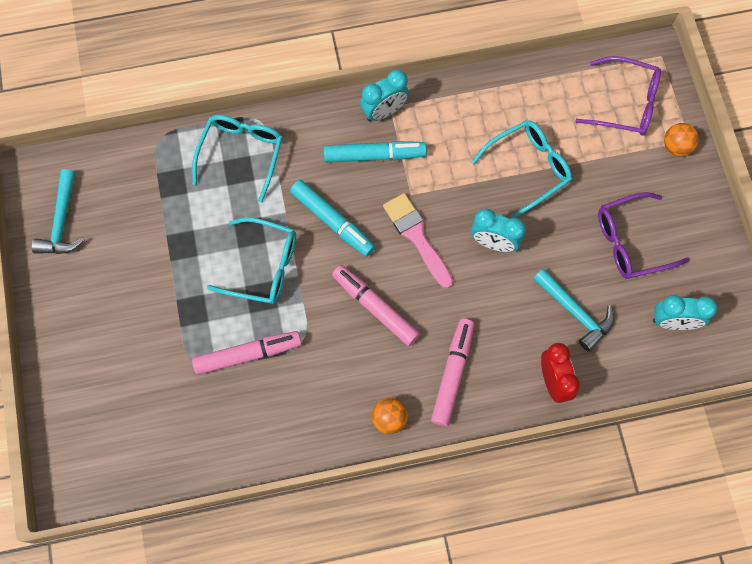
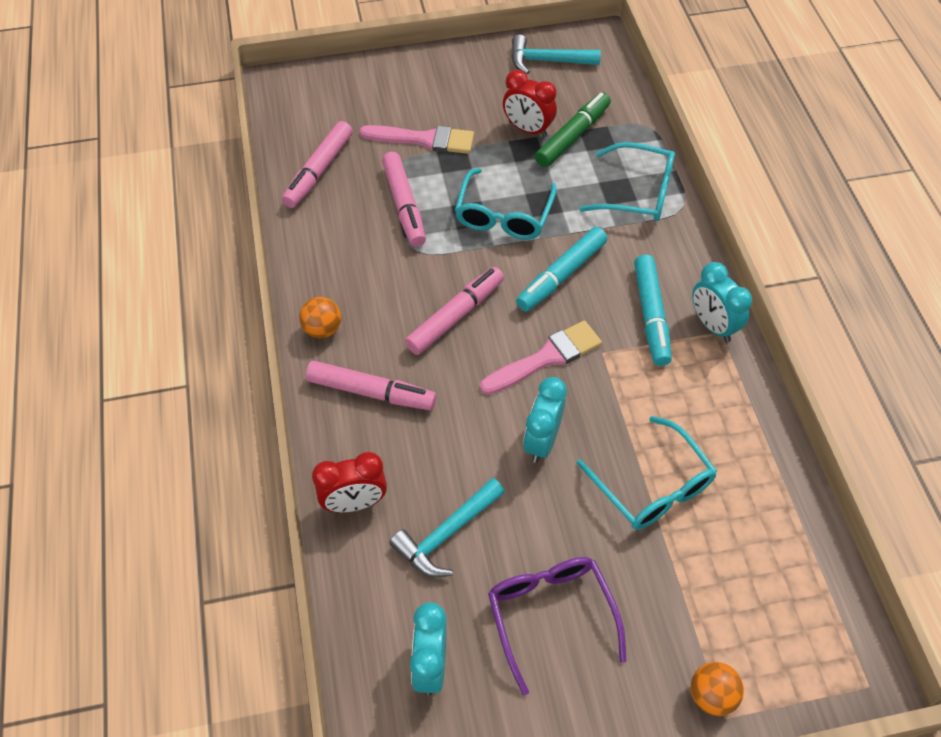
camera: 90 degrees right, 15 degrees down
(156, 243) = (527, 129): none -> red clock
(163, 338) = (424, 139): none -> pink brush
(168, 204) = (572, 136): none -> green marker
(200, 437) = (319, 171): none -> pink marker
(625, 103) = (774, 624): purple glasses -> none

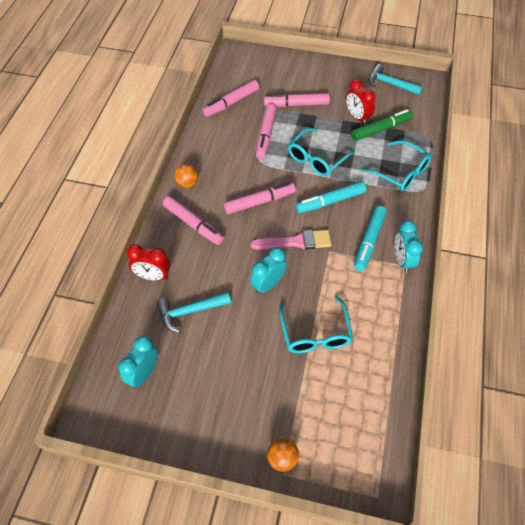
camera: 25 degrees right, 0 degrees up
(424, 139) = (296, 104): pink brush -> pink marker
(551, 615) = (219, 376): purple glasses -> none

